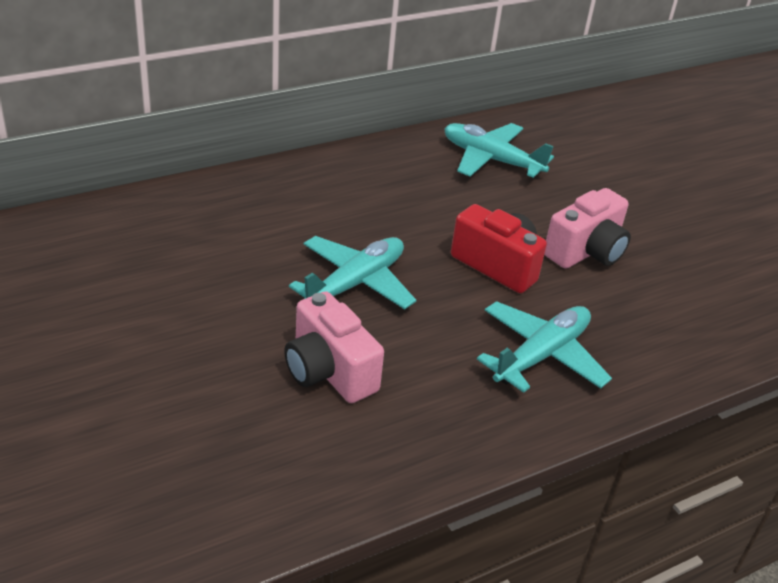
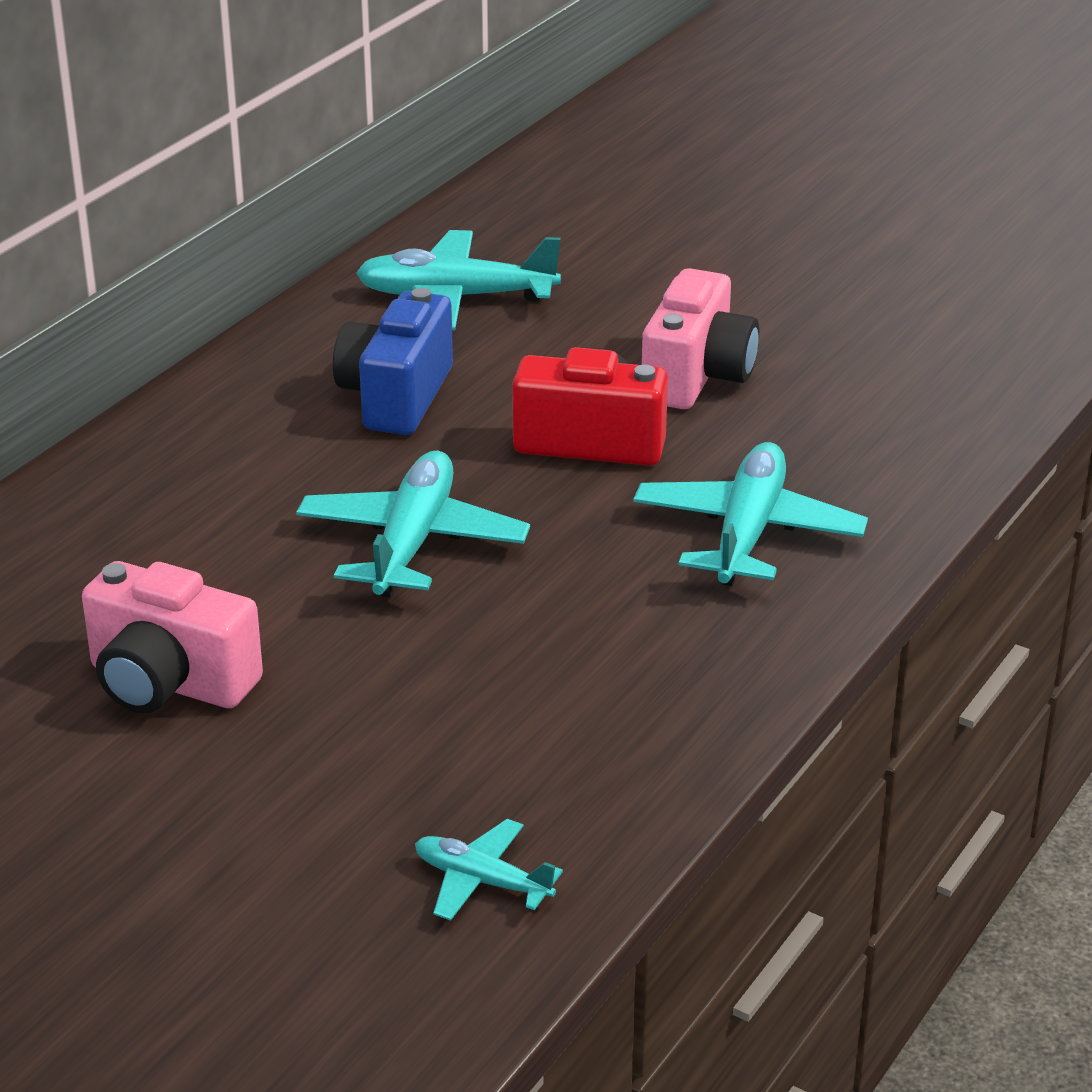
camera: 25 degrees left, 5 degrees down
(219, 501) = (482, 881): none -> turquoise plane
(329, 371) = (481, 668): pink camera -> pink camera (169, 682)
(416, 201) = (396, 397): none -> blue camera

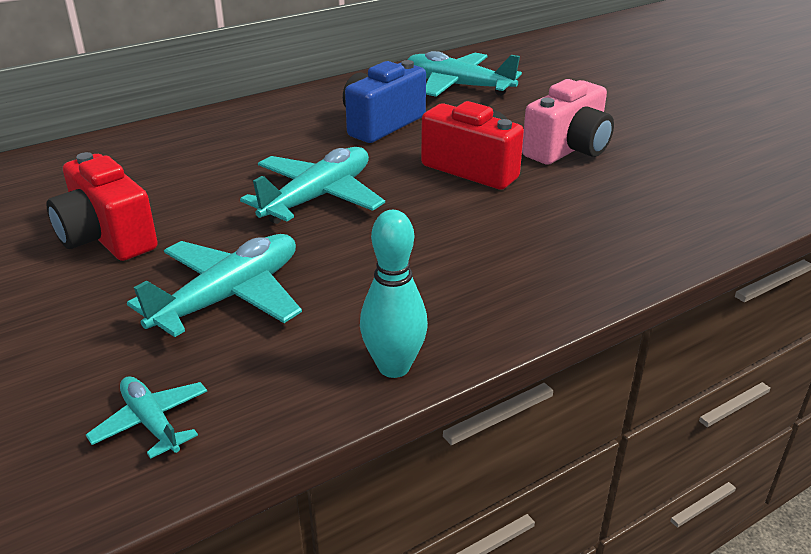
camera: 25 degrees right, 0 degrees up
(169, 682) = (107, 237): pink camera -> red camera
(702, 736) = (394, 367): none -> turquoise bowling pin
(748, 532) = (533, 242): turquoise plane -> turquoise plane (229, 297)

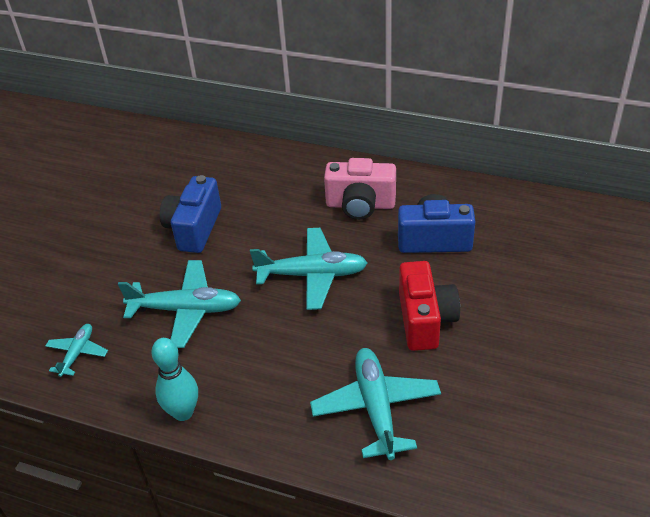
camera: 55 degrees right, 10 degrees up
(107, 237) = (194, 228): red camera -> blue camera
(458, 86) = (541, 237): turquoise plane -> turquoise plane (376, 408)
(568, 149) = (511, 352): pink camera -> pink camera (360, 205)

